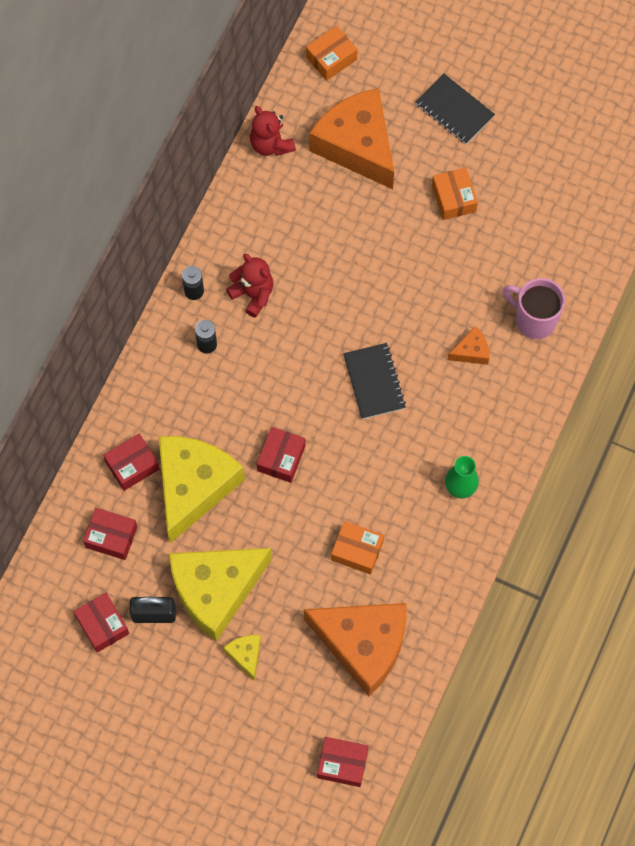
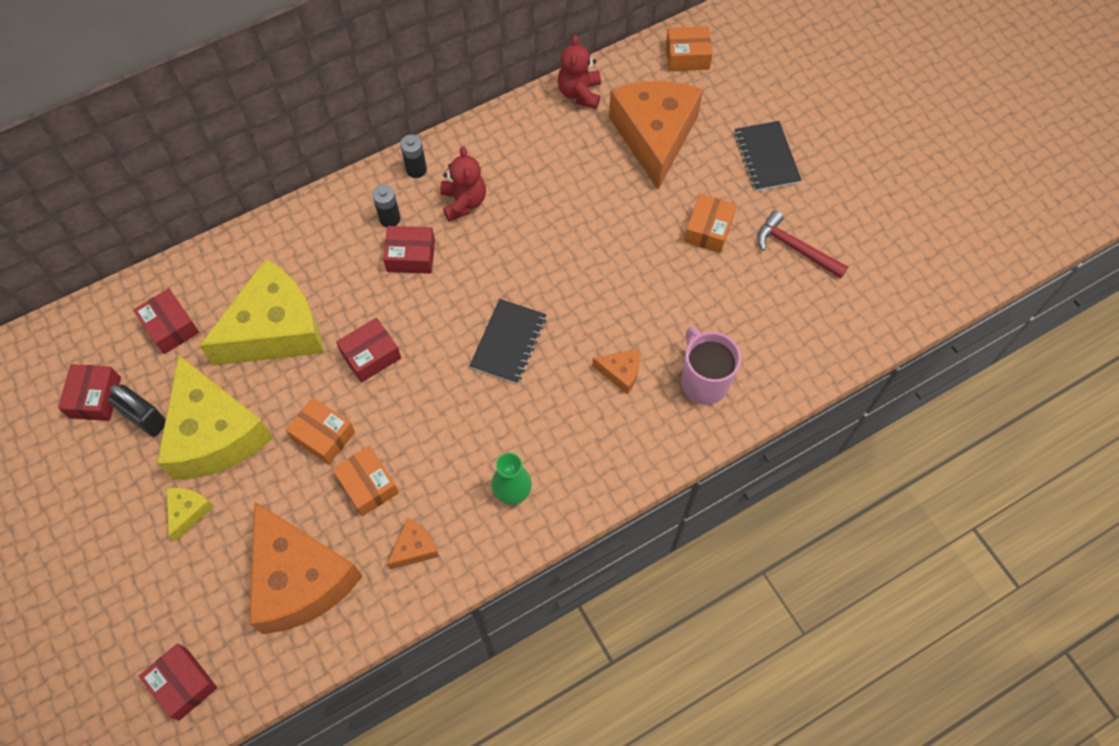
camera: 35 degrees right, 5 degrees down
(132, 465) = (241, 278): red box -> red box (411, 256)
(216, 590) = (215, 434): yellow cheese -> yellow cheese turned 120 degrees counterclockwise
(296, 538) = (323, 435): none -> orange box
(425, 570) = (414, 548): none -> orange cheese
(527, 173) = (795, 248): none -> red hammer

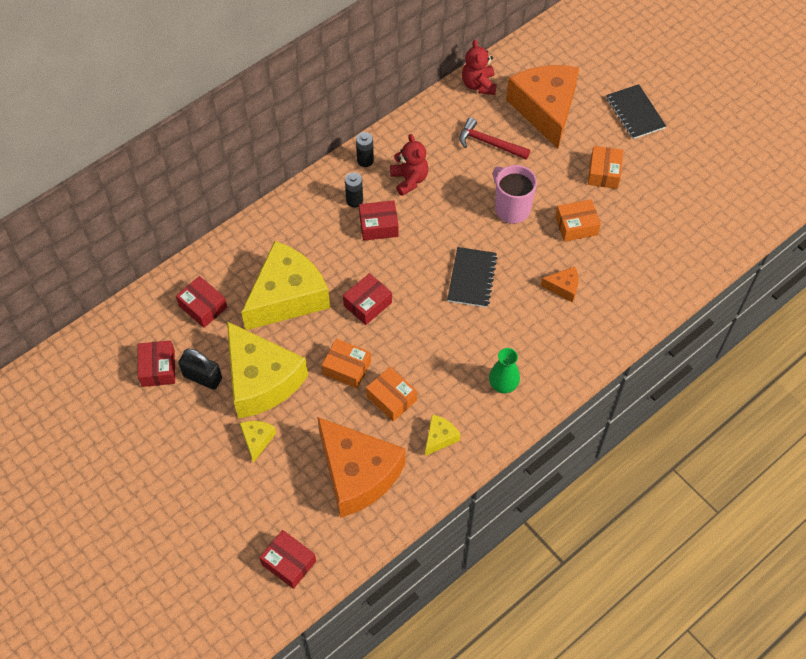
camera: 10 degrees left, 5 degrees down
(414, 548) = (439, 438): orange cheese -> yellow cheese
(687, 56) = (555, 45): orange box -> orange box (576, 226)
(703, 381) = (627, 284): pink mug -> pink mug (511, 208)
(795, 248) = (673, 177): red hammer -> red hammer (489, 143)

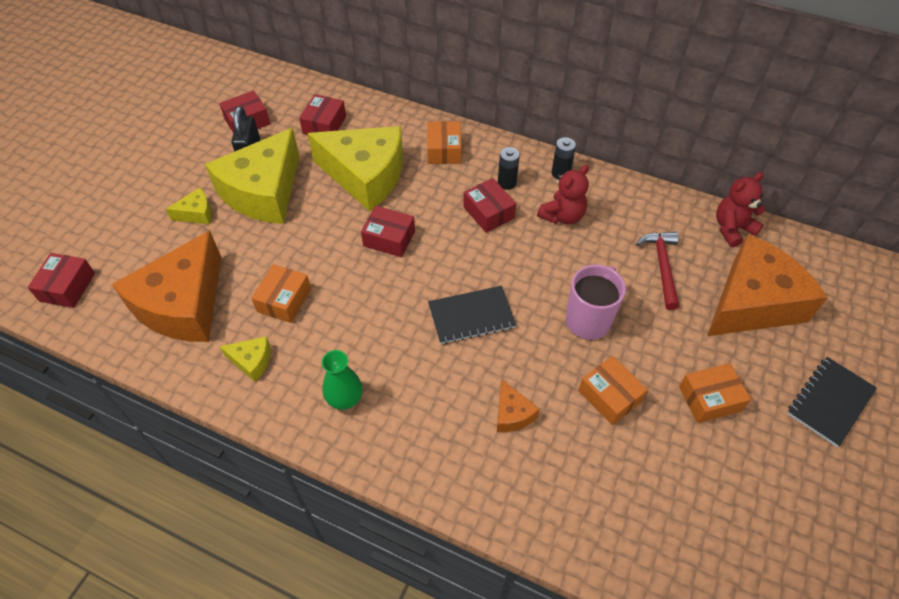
camera: 65 degrees right, 5 degrees down
(347, 368) = (305, 250): orange box -> orange box (444, 150)

